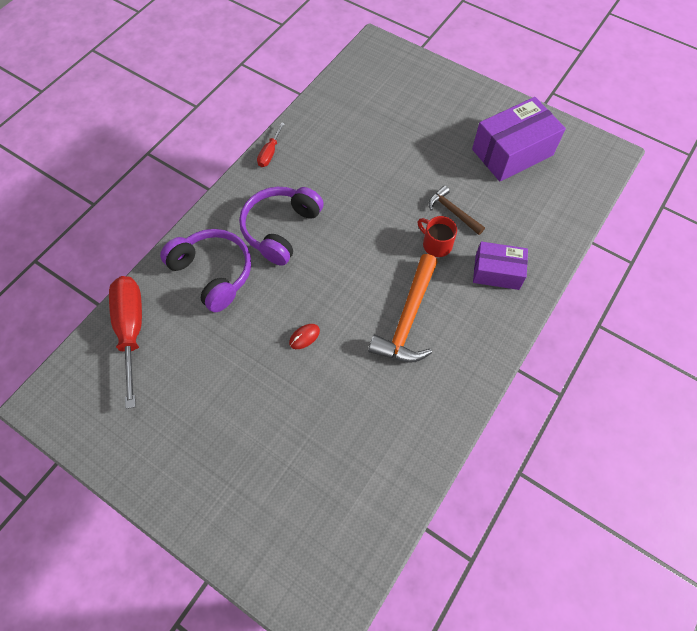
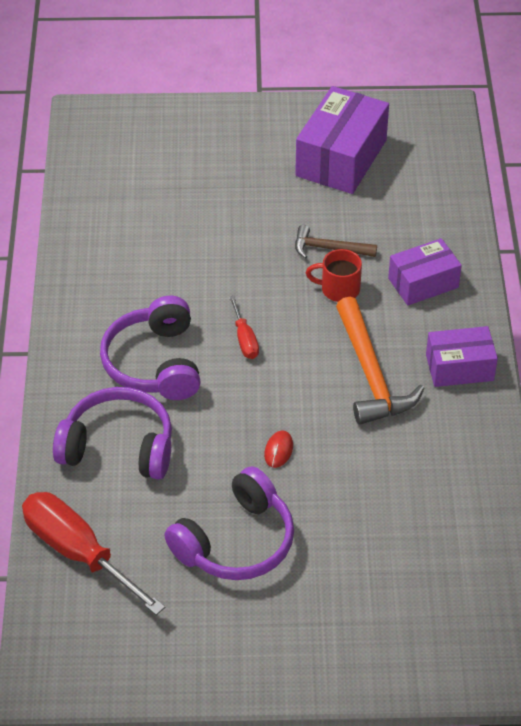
camera: 35 degrees left, 15 degrees down
(225, 385) = (236, 542): none -> purple headphones
(269, 153) = (67, 293): red screwdriver -> red screwdriver (244, 339)
(472, 350) = (459, 367): none -> purple box

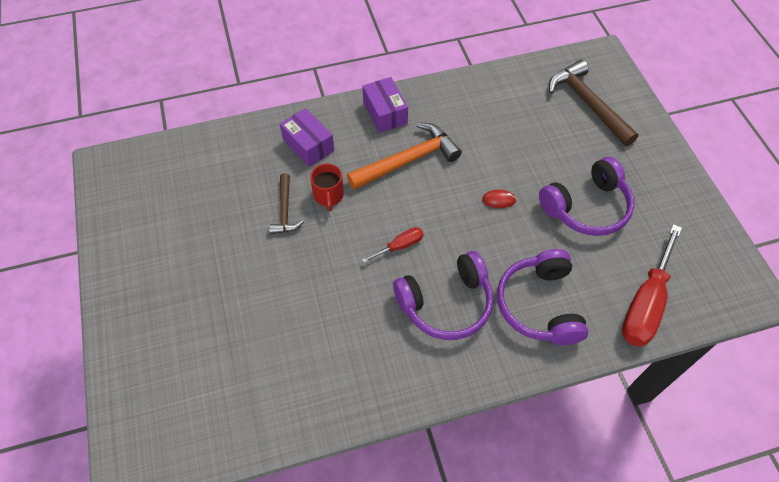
camera: 105 degrees left, 10 degrees up
(236, 542) = (586, 207): purple headphones -> purple headphones turned 120 degrees clockwise
(341, 158) = (172, 224): purple box -> none
(418, 610) = (588, 104): none -> brown hammer

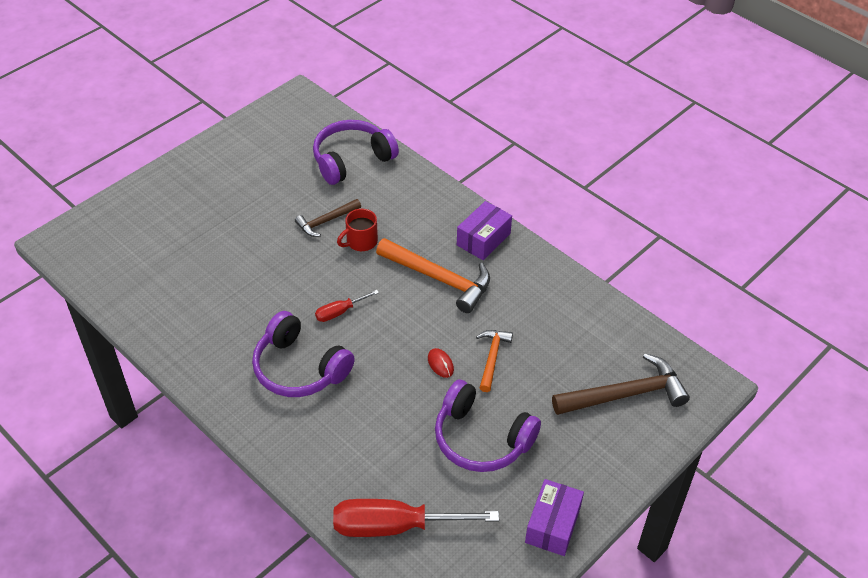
camera: 60 degrees right, 10 degrees down
(308, 145) = (406, 204): purple box -> purple box (552, 525)
(400, 246) = (339, 312): red screwdriver -> red screwdriver turned 120 degrees clockwise
(511, 164) = (492, 358): none -> orange hammer
(539, 305) = (339, 439): purple headphones -> purple headphones (352, 160)
(588, 104) = (625, 394): brown hammer -> brown hammer turned 45 degrees clockwise

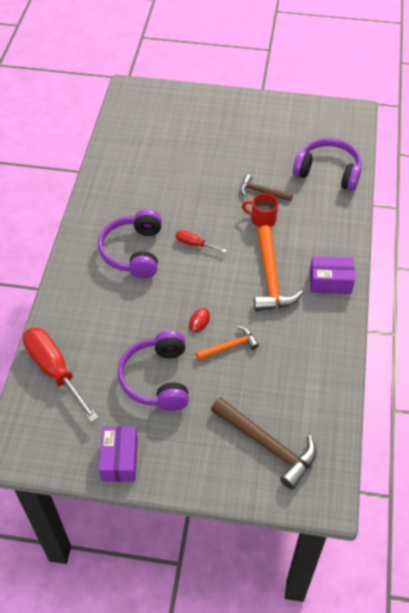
camera: 55 degrees right, 5 degrees up
(552, 525) = (119, 459): purple box -> purple box turned 75 degrees counterclockwise

